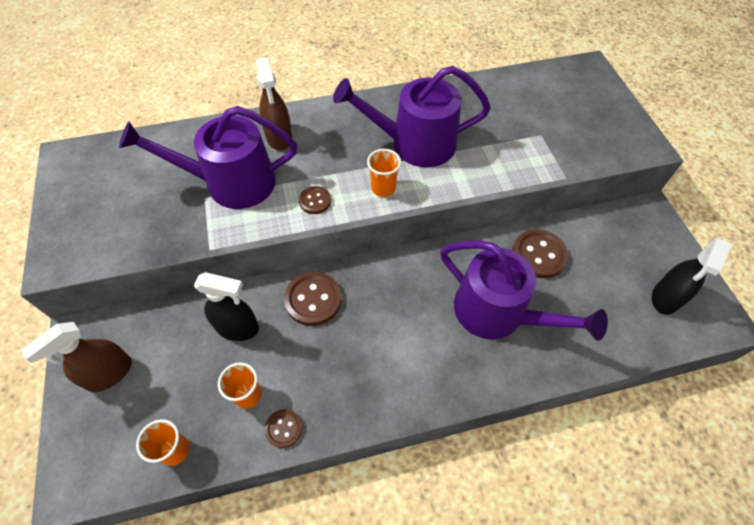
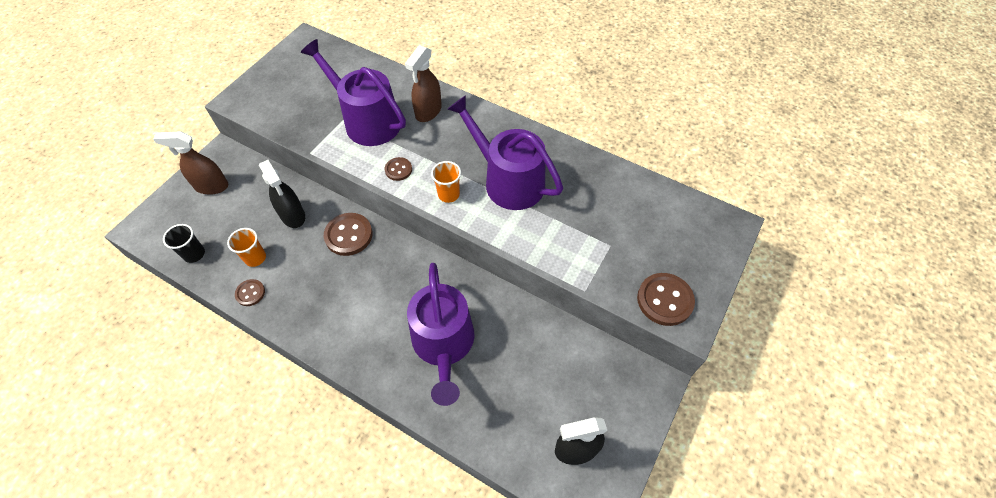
camera: 45 degrees right, 0 degrees up
(175, 450) = (194, 254): orange cup -> black cup
(539, 255) = (522, 334): brown button -> brown button (664, 300)

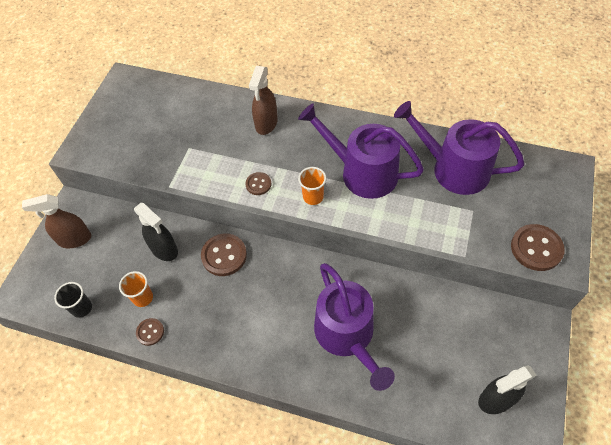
camera: 10 degrees left, 0 degrees up
(367, 121) = (212, 144): purple watering can -> purple watering can (454, 169)

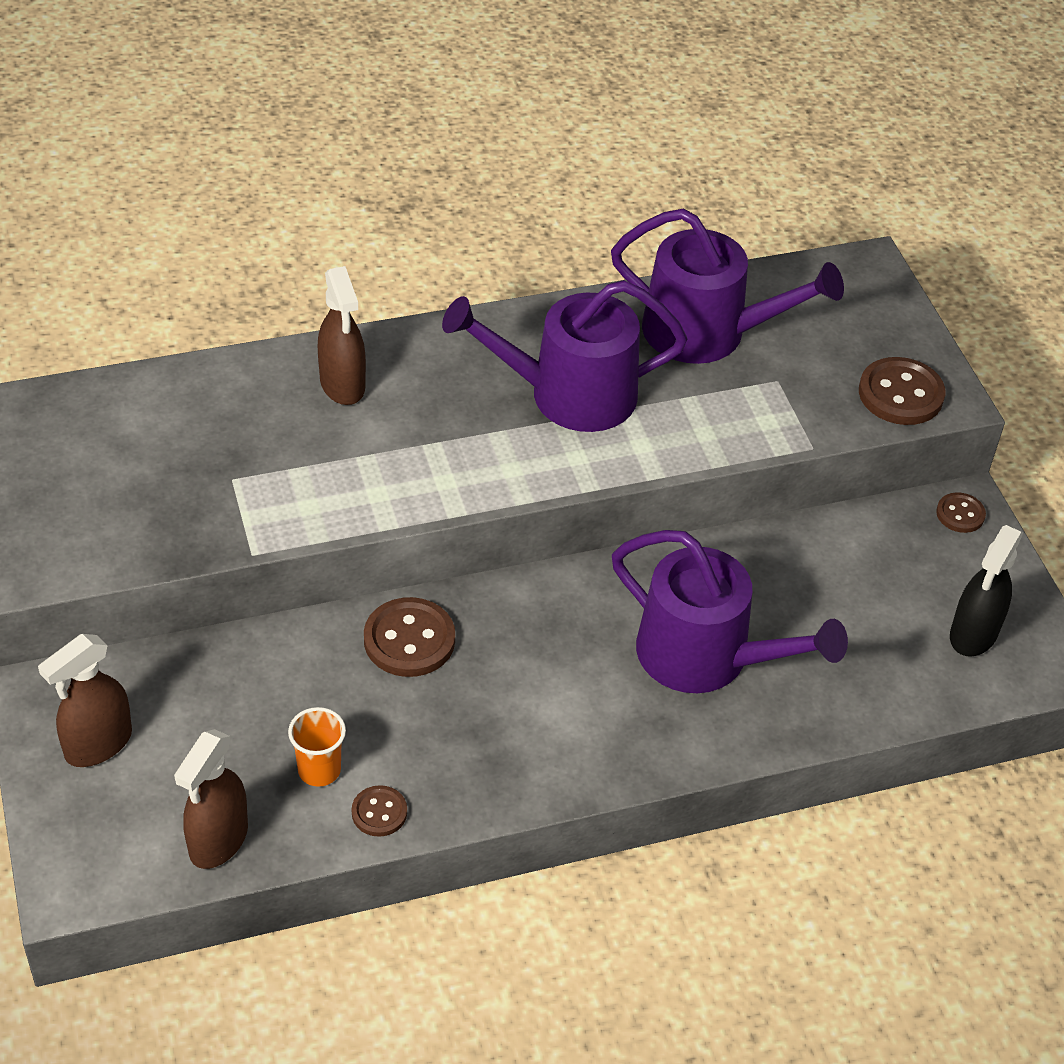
camera: 40 degrees left, 10 degrees down
(82, 308) = (218, 840): black cup -> brown spray bottle
(164, 249) = (292, 680): black spray bottle -> none
(258, 184) = (411, 483): brown button -> brown button (960, 514)
(313, 197) = (519, 464): orange cup -> none
(454, 169) = (706, 332): purple watering can -> purple watering can turned 150 degrees counterclockwise

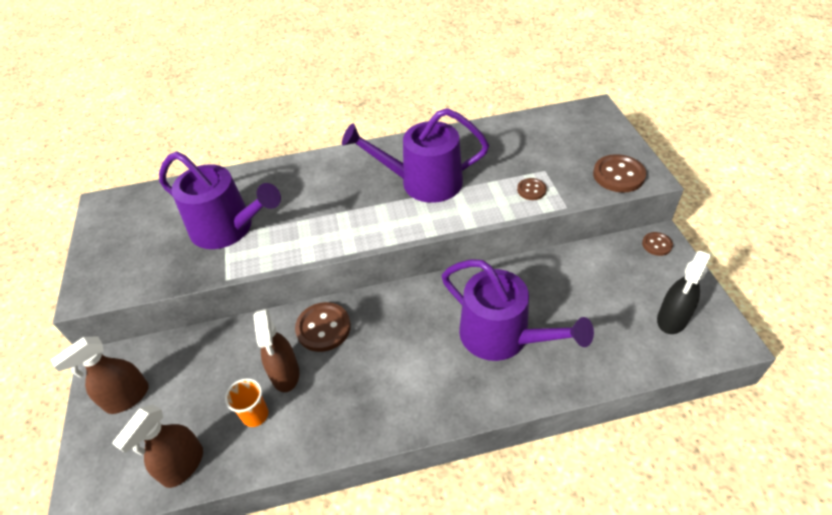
camera: 10 degrees right, 0 degrees up
(342, 385) = (297, 182): brown spray bottle -> brown spray bottle (285, 374)
(379, 812) = (287, 445): brown button -> brown button (531, 190)
(706, 332) = (503, 146): purple watering can -> purple watering can (227, 228)

